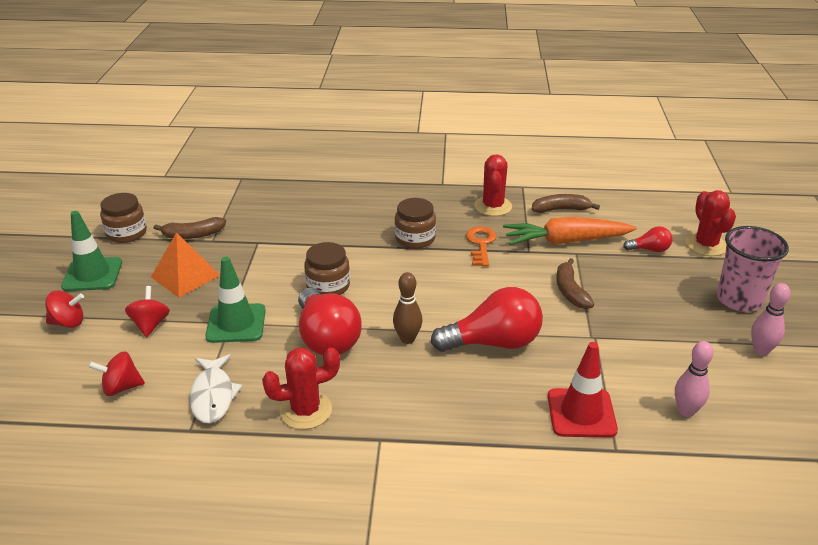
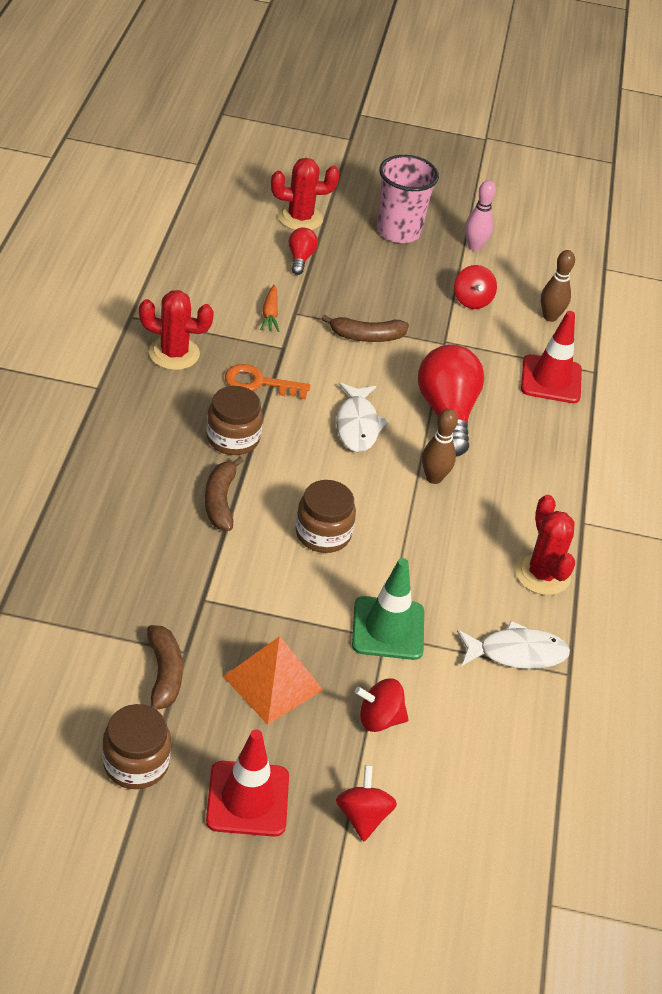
camera: 90 degrees left, 10 degrees up
(92, 275) = (248, 799): green traffic cone -> red traffic cone
(121, 387) = (498, 742): red spinning top -> red spinning top (472, 300)
(327, 338) = (426, 545): red light bulb -> none
(455, 294) = (357, 425): none -> white fish
(560, 209) = (198, 299): brown banana -> brown banana (220, 501)
(566, 241) = (270, 314): orange carrot -> orange carrot, size x0.45
(686, 411) = (550, 317): pink bowling pin -> brown bowling pin

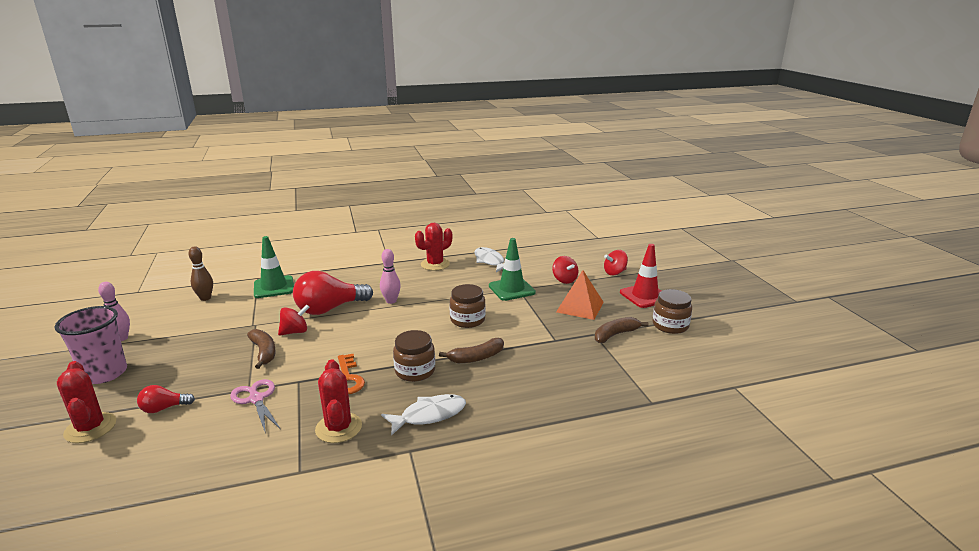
camera: 110 degrees left, 20 degrees down
(270, 314) = (256, 399): orange carrot -> pink scissors
(357, 425) = (364, 332): white fish -> white fish (429, 415)
(434, 478) = (391, 301): brown bowling pin -> pink bowling pin
(472, 300) = (197, 325): red spinning top -> red spinning top (295, 332)
(551, 379) = (274, 287): red traffic cone -> green traffic cone

